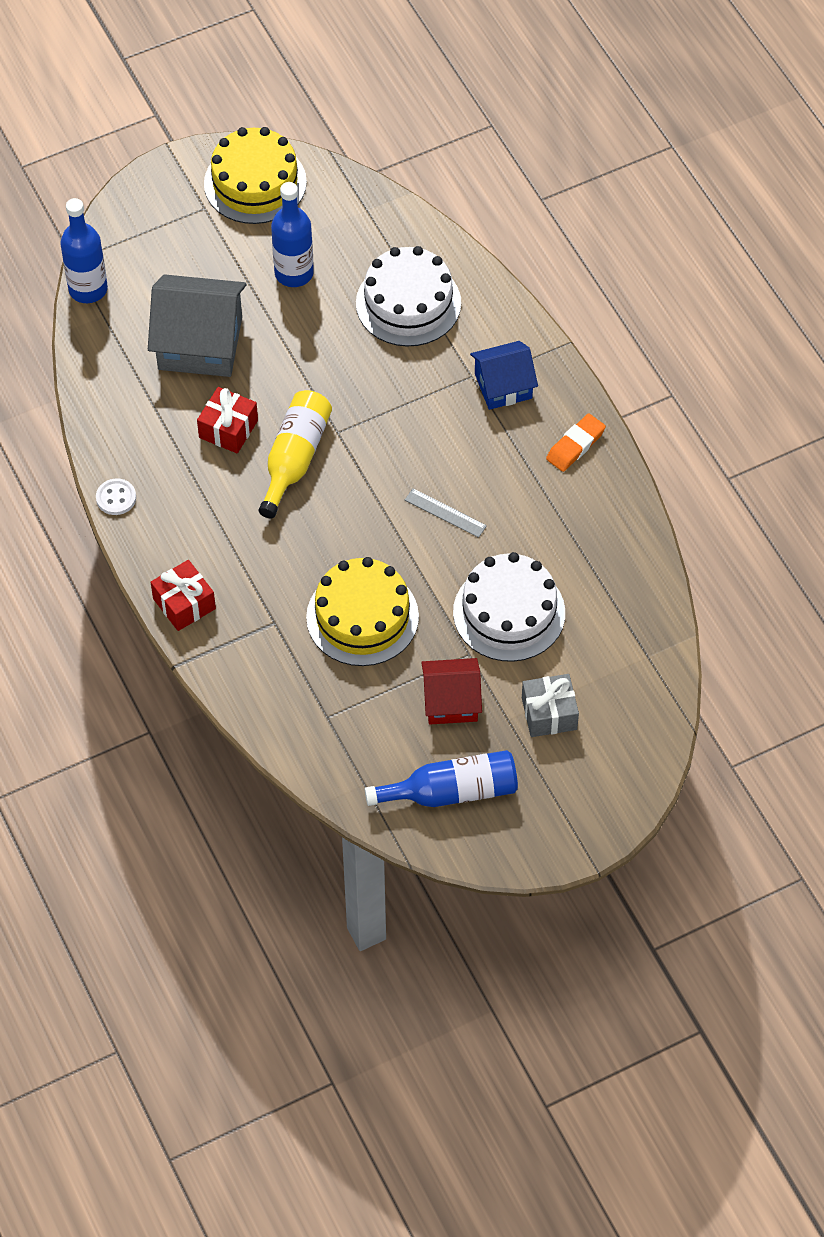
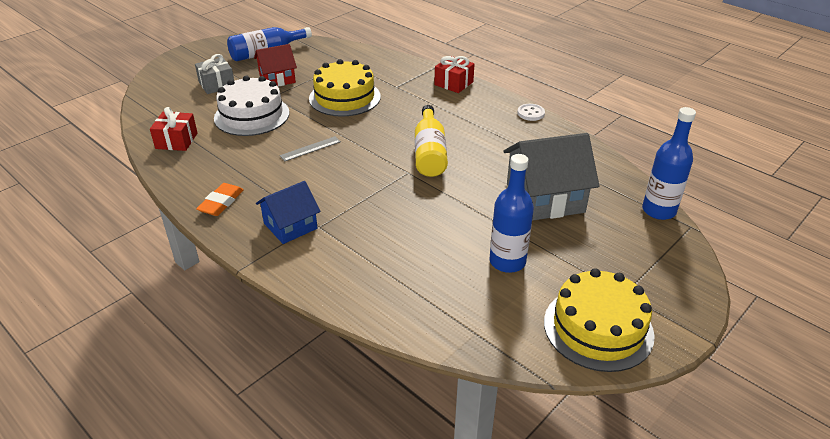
camera: 160 degrees right, 20 degrees down
(228, 429) = (486, 157): red gift -> red gift (176, 141)
(408, 303) = (395, 264): white cake -> none
(445, 513) = (310, 149): grey ruler -> grey ruler turned 45 degrees counterclockwise

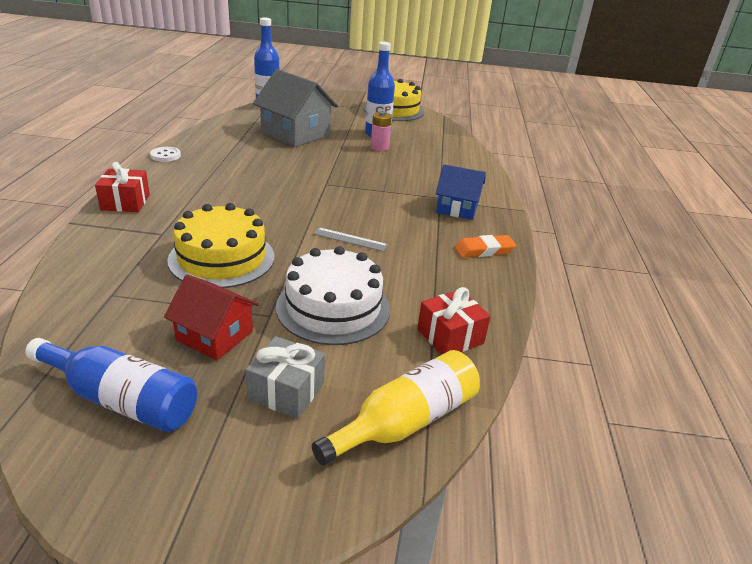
camera: 130 degrees left, 5 degrees down
(429, 153) = (286, 182): yellow bottle -> yellow bottle (406, 421)
(465, 243) = (379, 147): none -> pink battery

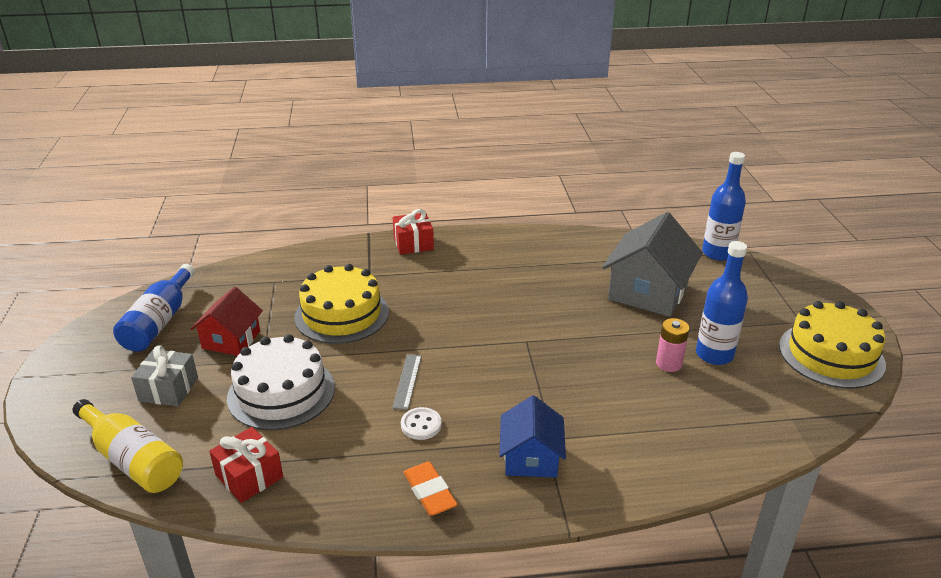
camera: 80 degrees right, 0 degrees up
(165, 155) = (518, 233): white button -> white button (421, 425)

